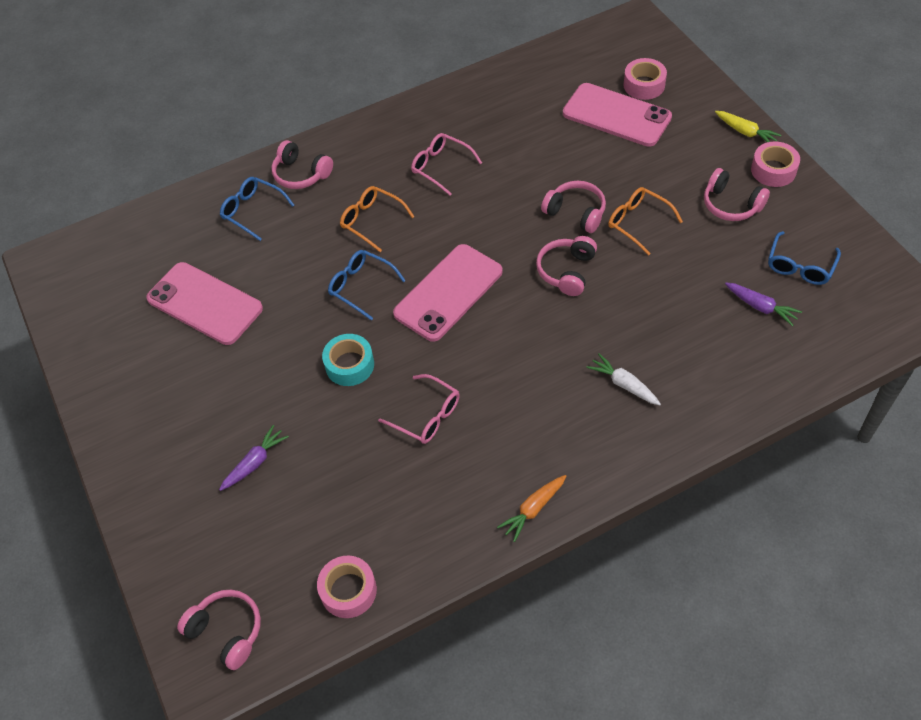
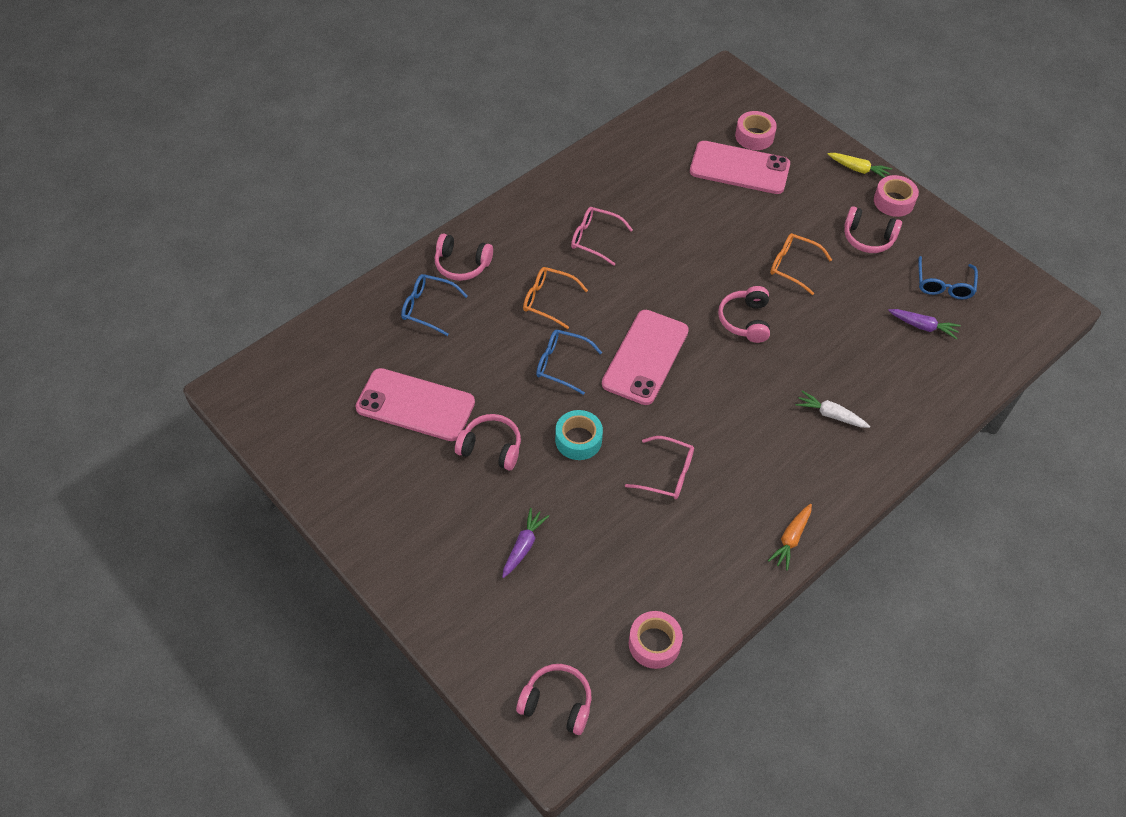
camera: 20 degrees left, 0 degrees up
(576, 213) = (734, 265): pink headphones -> pink headphones (491, 448)

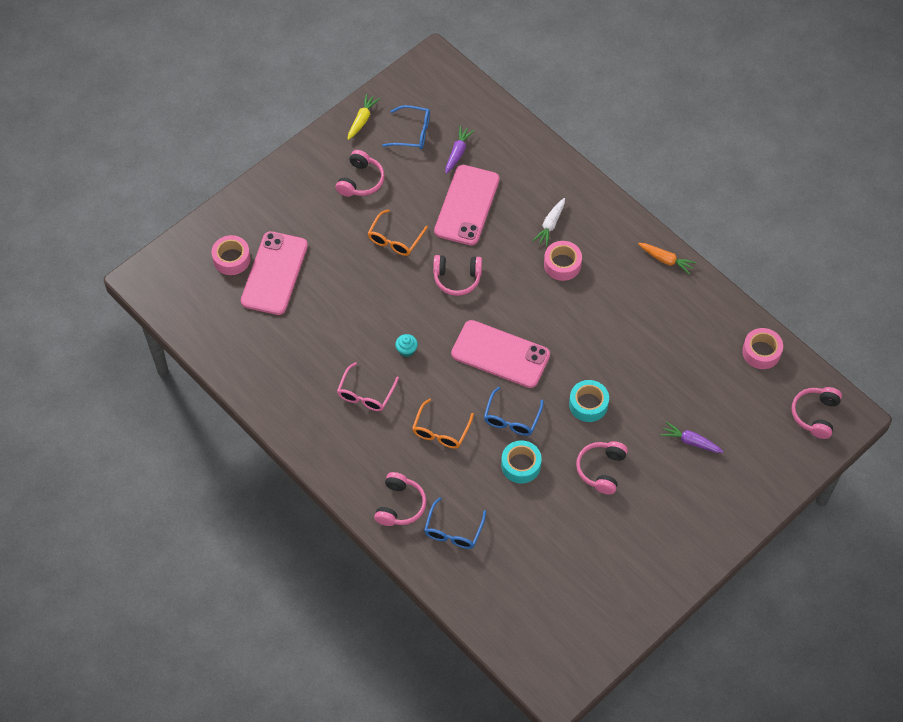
camera: 90 degrees left, 5 degrees up
(415, 405) = (562, 532): pink phone -> pink phone (467, 205)
(502, 370) = (521, 465): none -> turquoise tape
(649, 273) = (406, 350): none -> turquoise cupcake
(667, 474) = (615, 340): pink glasses -> none
(858, 169) = (276, 179): yellow carrot -> yellow carrot (362, 120)
(893, 201) = (316, 157): pink tape -> pink tape (562, 264)

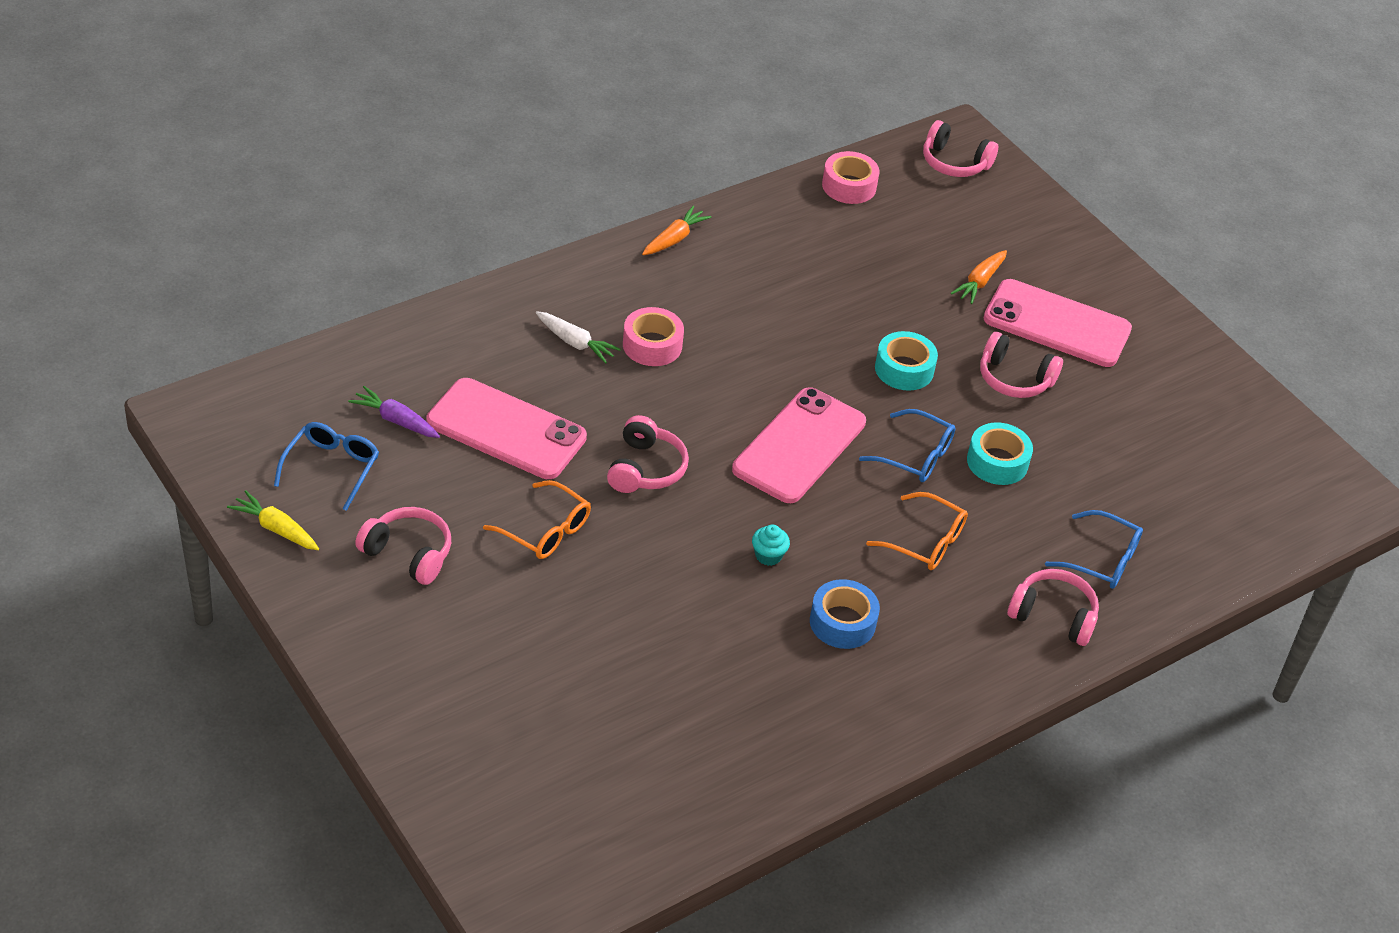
camera: 85 degrees left, 15 degrees down
(231, 259) = (519, 766): pink tape -> none
(274, 273) = (569, 707): pink phone -> pink phone (1057, 324)
(365, 394) = (842, 622): pink glasses -> blue tape
(690, 441) = (979, 282): purple carrot -> orange carrot

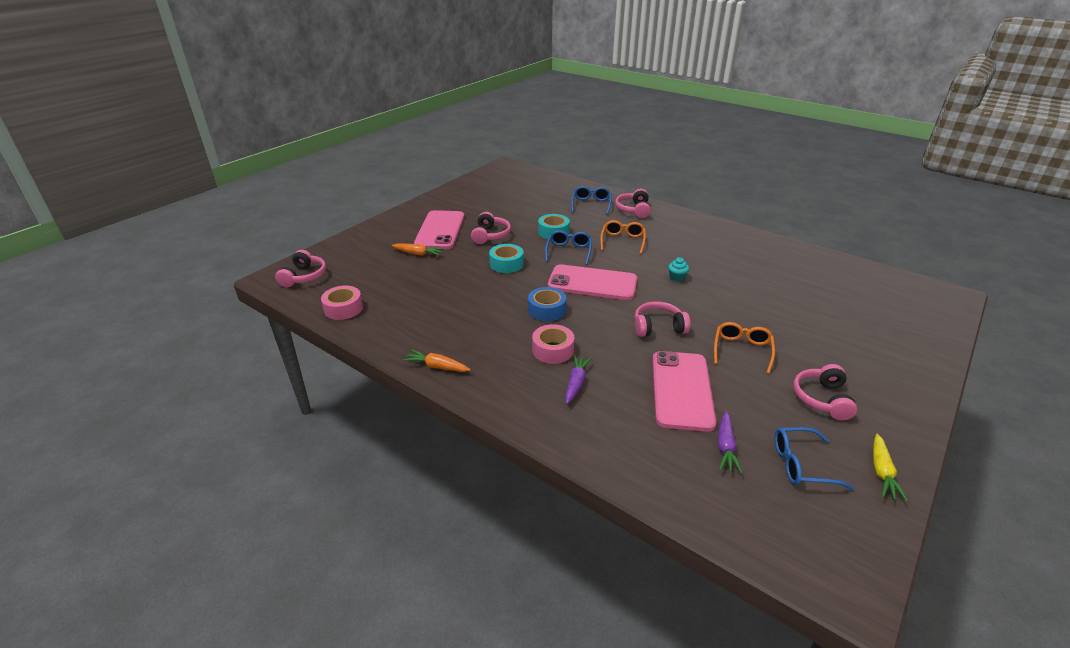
camera: 105 degrees left, 10 degrees down
(575, 343) = (576, 383): white carrot -> purple carrot
(842, 622) = (694, 252): blue tape -> blue tape (547, 310)

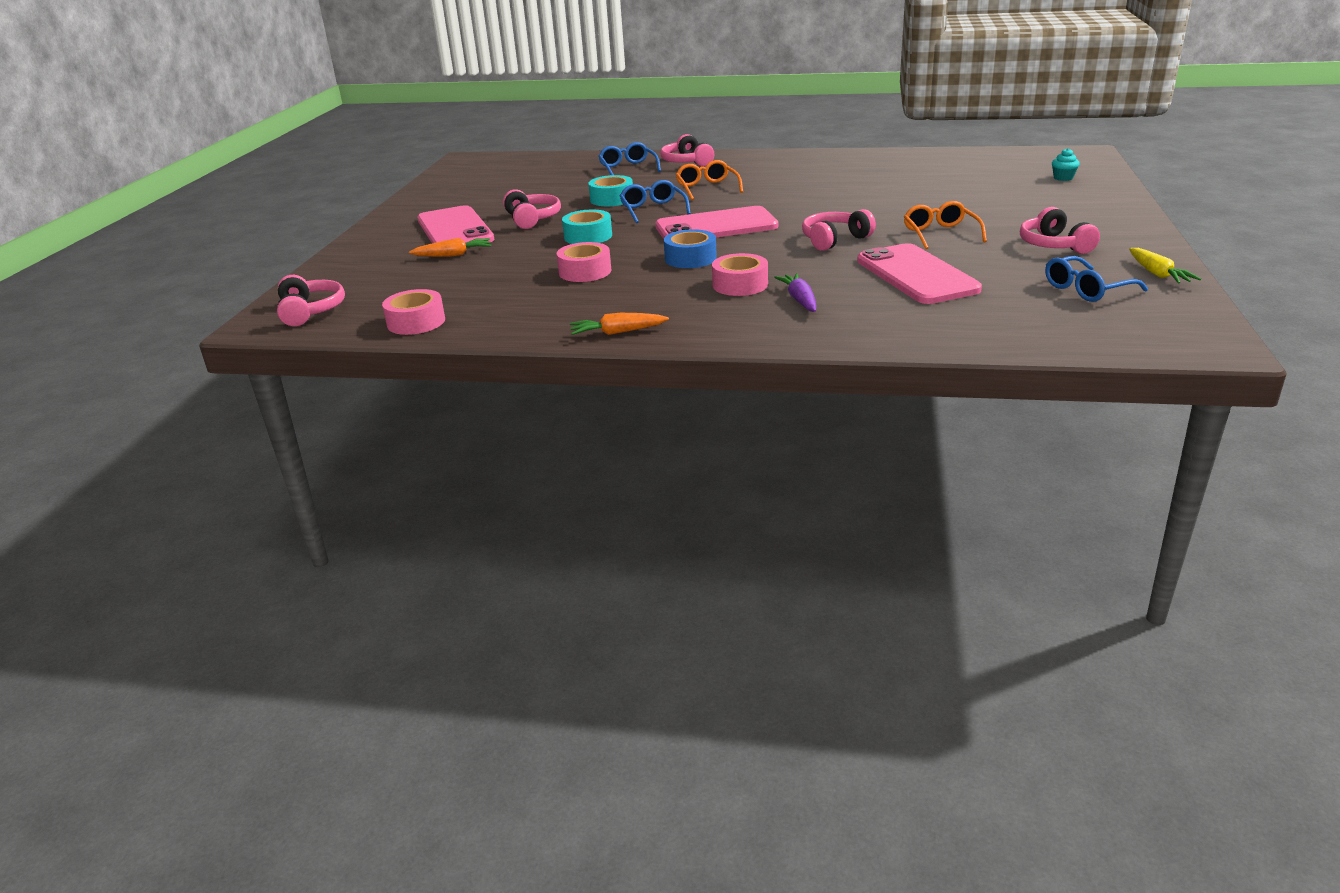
camera: 25 degrees left, 5 degrees down
(473, 298) = (585, 271): none -> pink tape
(677, 277) = (806, 201): turquoise cupcake -> turquoise cupcake (1063, 178)
(725, 447) = (1007, 299): purple carrot -> none

